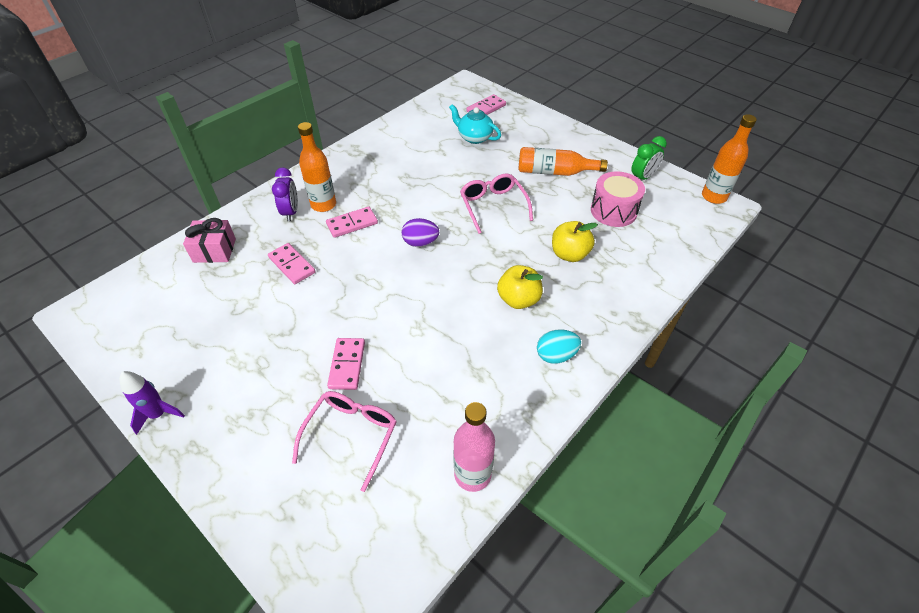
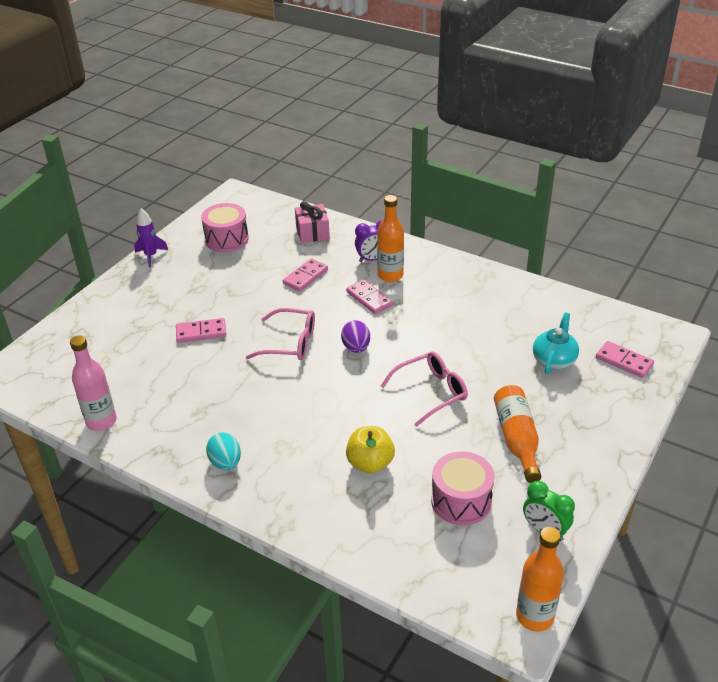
camera: 80 degrees right, 10 degrees down
(175, 328) = (226, 239): none -> pink drum
(351, 436) = (135, 349): pink glasses -> pink glasses (289, 343)
(518, 299) = (293, 428): yellow apple -> none

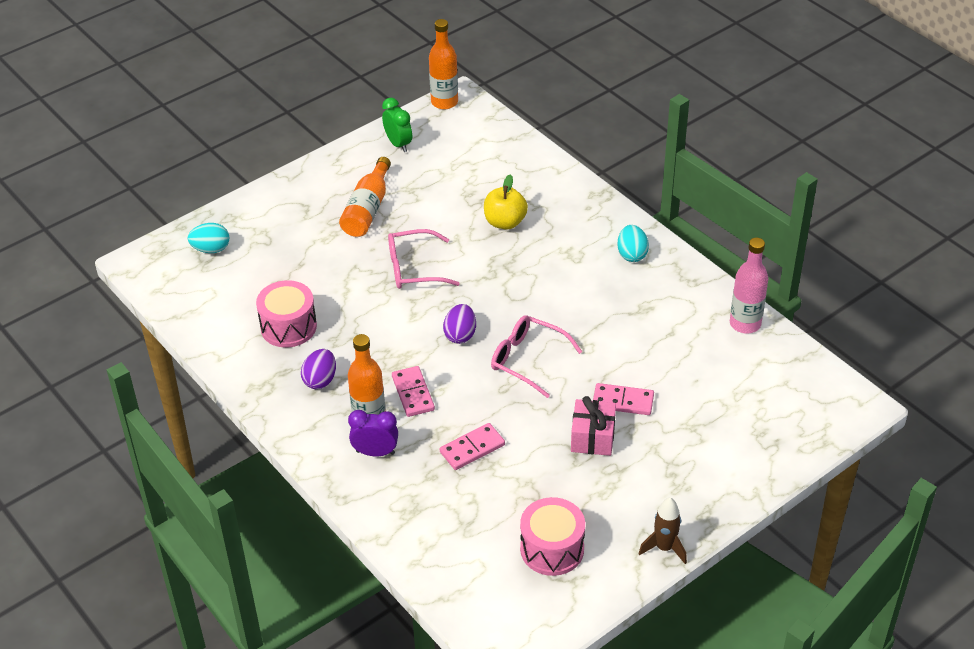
camera: 160 degrees left, 5 degrees up
(151, 256) = (664, 548): purple rocket -> brown rocket
(312, 233) = (429, 525): pink gift -> pink gift (592, 437)
(445, 290) = (320, 380): none -> purple egg
(461, 501) = (447, 177): pink drum -> pink drum (288, 327)
(554, 360) = (274, 268): turquoise teapot -> none
(624, 361) = (211, 249): pink domino -> turquoise egg

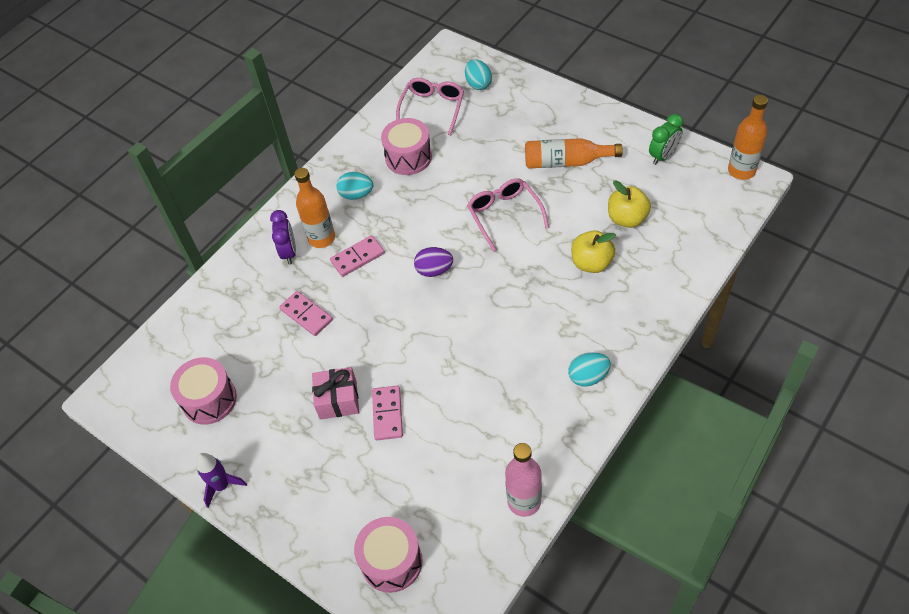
camera: 80 degrees right, 10 degrees up
(320, 380) = (356, 195): purple egg -> turquoise egg
(463, 186) = (627, 218): none -> yellow apple
(528, 360) = (418, 328): pink glasses -> pink glasses (432, 109)
(664, 548) = (222, 486): brown rocket -> purple rocket
(781, 425) = (391, 561): none -> pink drum

